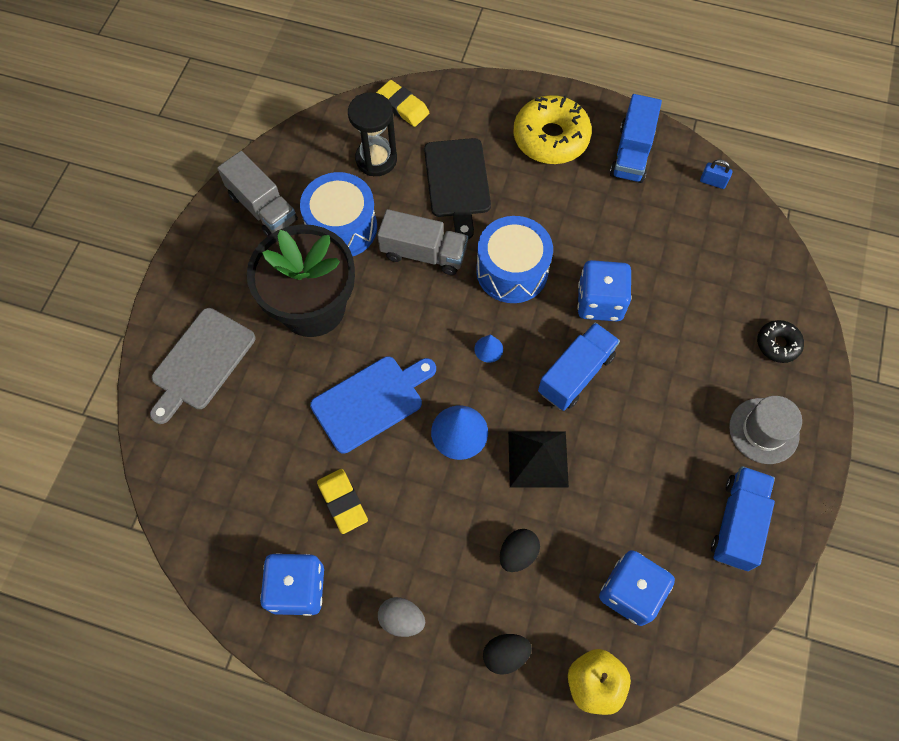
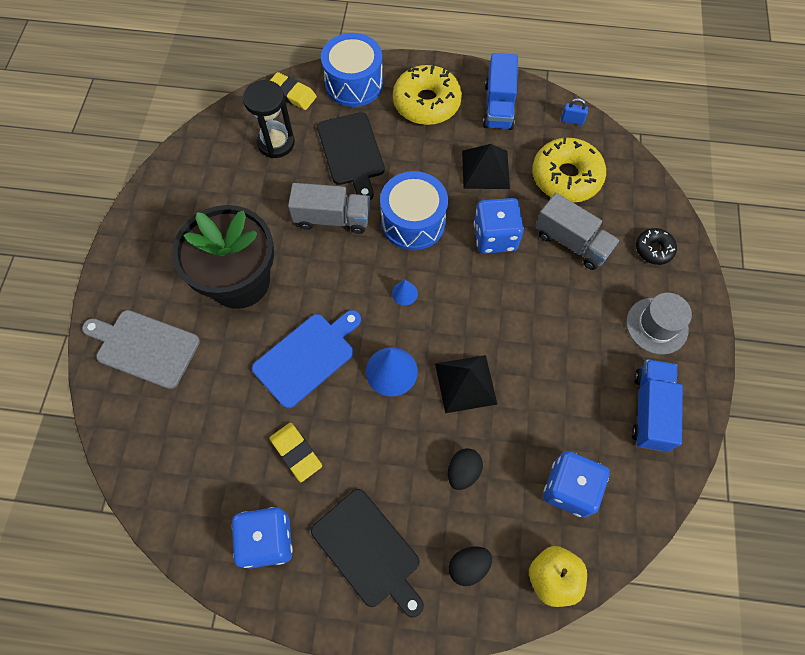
camera: 10 degrees left, 0 degrees up
(201, 362) = (144, 347): grey cutting board -> grey cutting board turned 90 degrees clockwise
(262, 208) = (180, 200): grey truck -> grey truck (571, 242)
(342, 227) = (255, 207): blue drum -> blue drum (354, 83)
(402, 619) = (368, 551): grey egg -> black cutting board
(576, 374) = (485, 303): blue truck -> none
(603, 224) = (485, 169): none -> black pyramid
(693, 246) = (566, 177): none -> yellow donut

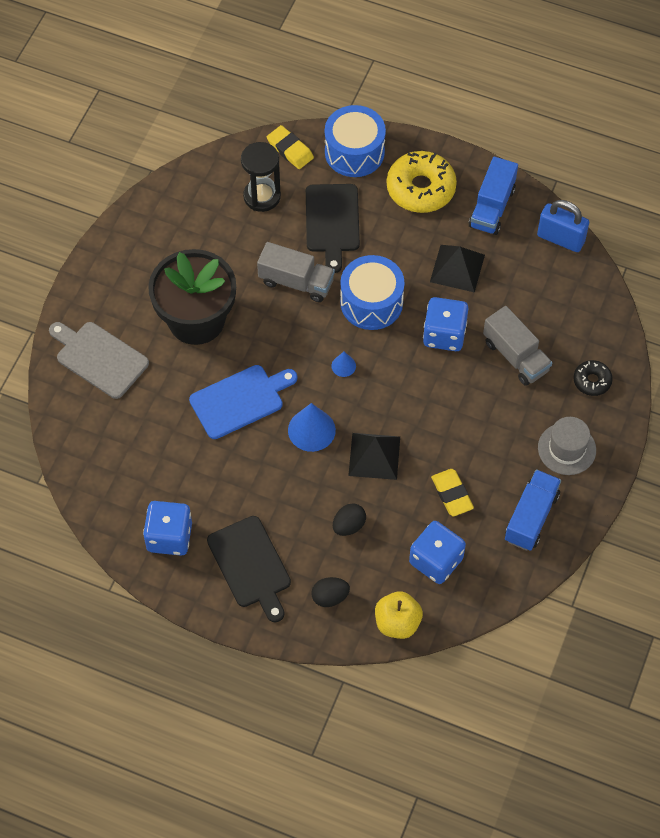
camera: 15 degrees right, 5 degrees down
(296, 453) = (210, 476): yellow eraser -> yellow eraser (452, 494)
(566, 177) = (533, 293): yellow donut -> none
(572, 120) = (560, 239): blue padlock -> blue padlock, size x2.02

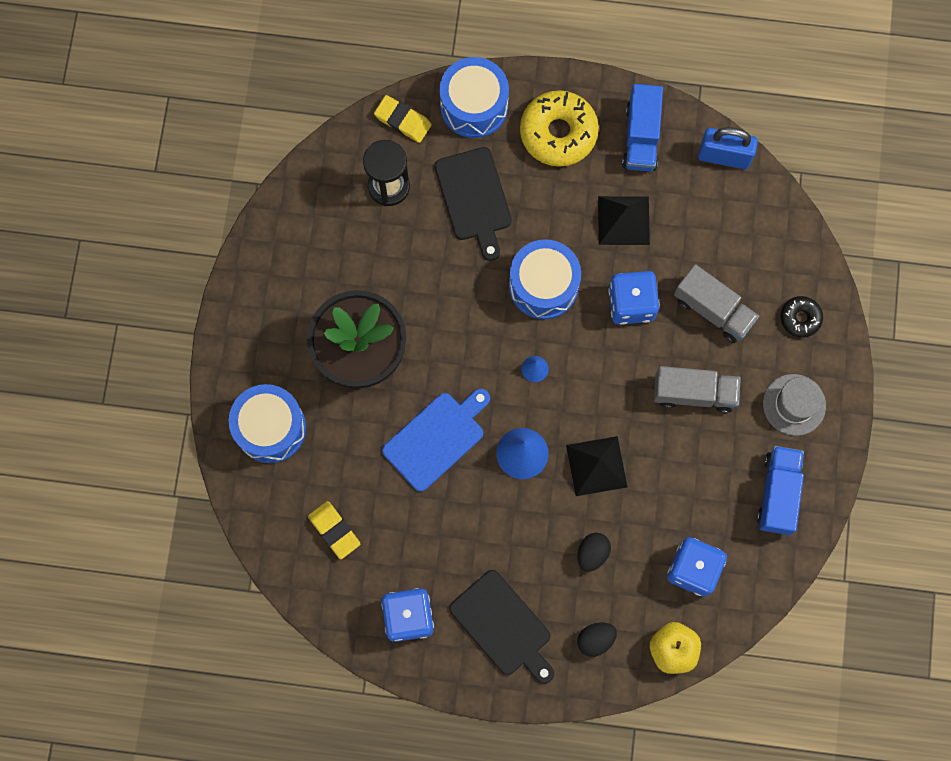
camera: 15 degrees left, 15 degrees up
(99, 358) = (270, 428): grey cutting board -> blue drum
(296, 282) = (456, 281): grey truck -> grey truck (694, 393)
(452, 494) = (689, 489): yellow eraser -> yellow eraser (334, 530)

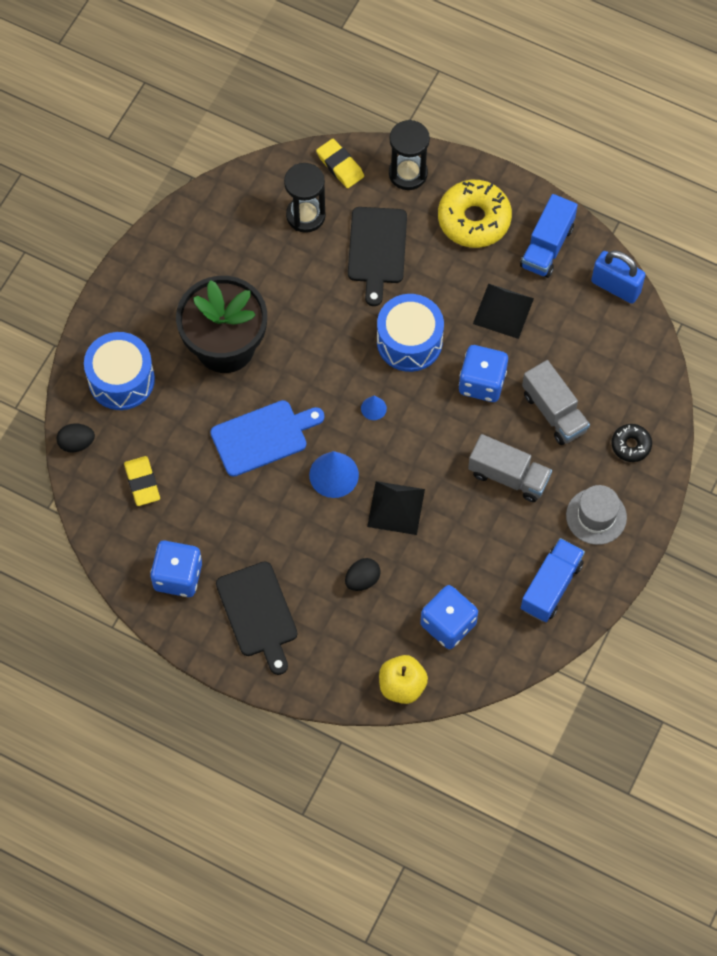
camera: 20 degrees right, 10 degrees down
(474, 106) = (408, 173): blue drum -> black hourglass
(595, 639) = (336, 653): black egg -> black egg (76, 443)

